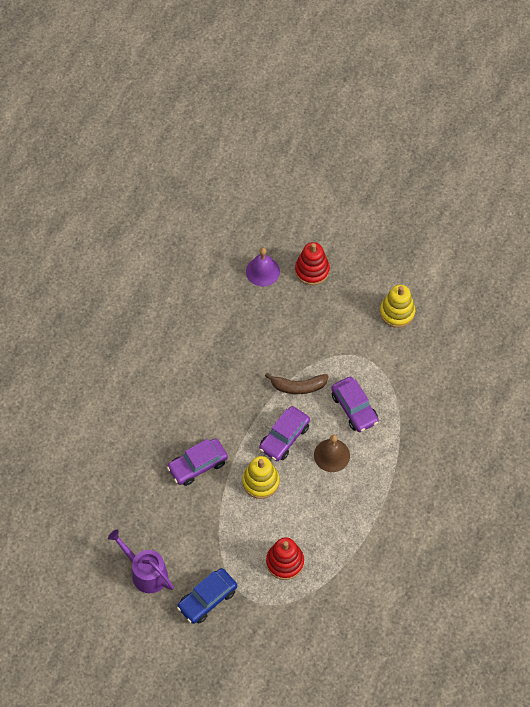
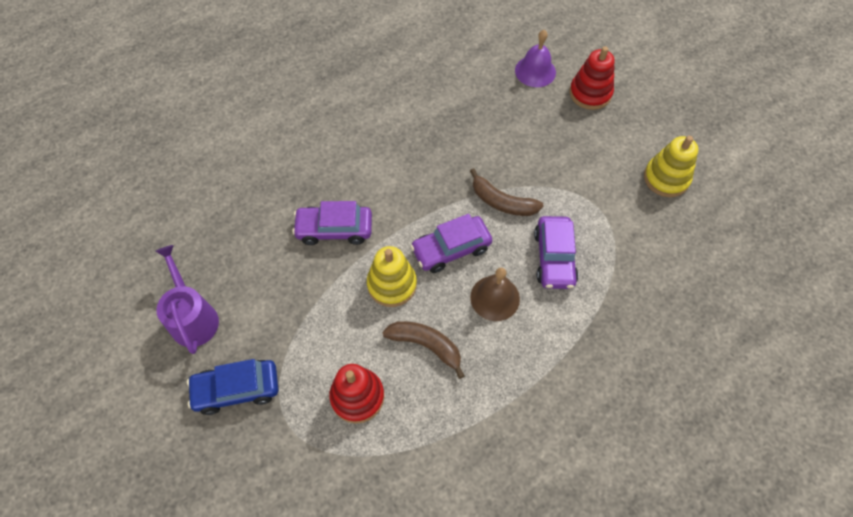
camera: 30 degrees right, 0 degrees up
(307, 508) = (426, 345): none -> brown banana

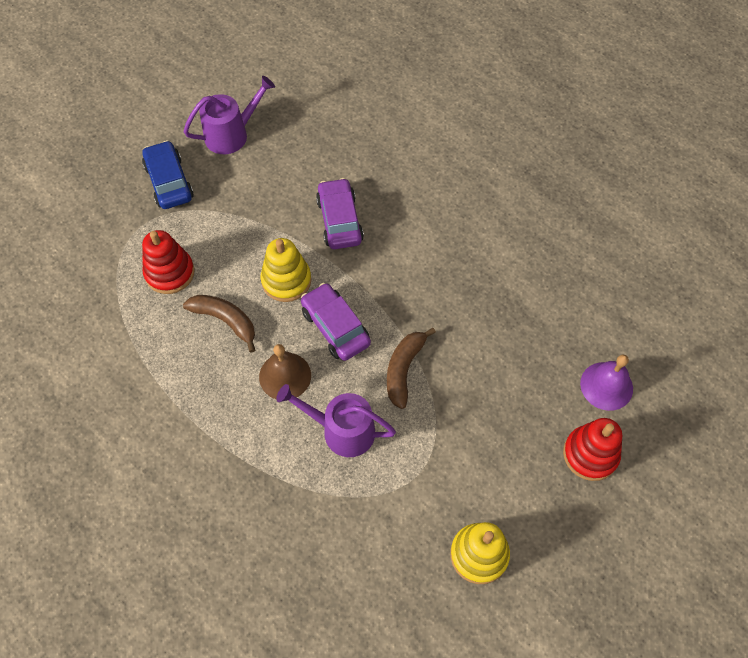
camera: 80 degrees right, 0 degrees up
(426, 345) = (225, 320): brown banana -> brown banana turned 75 degrees counterclockwise
(554, 258) = (342, 430): purple car -> purple watering can

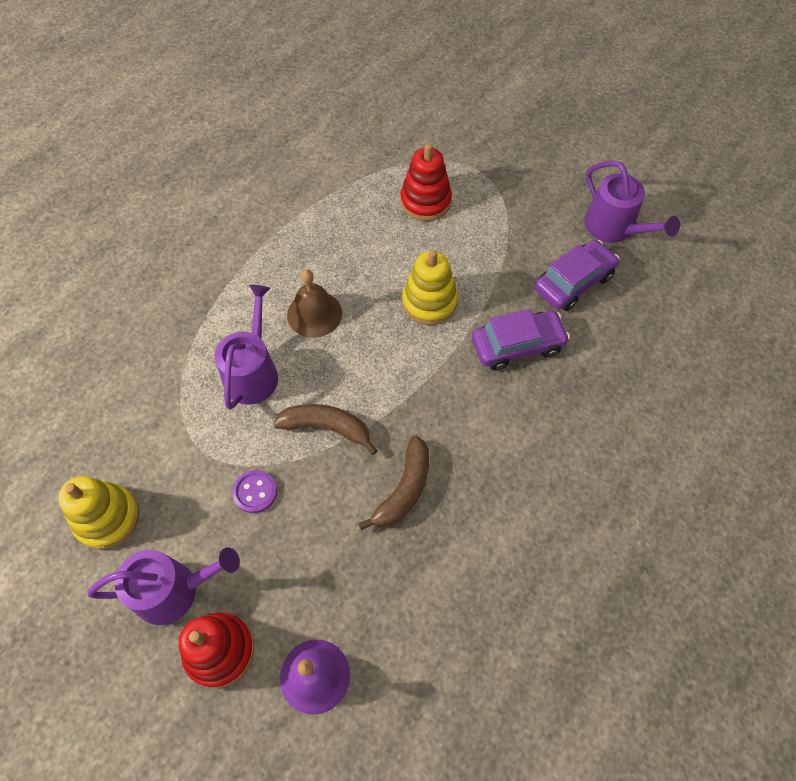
camera: 85 degrees right, 0 degrees up
(169, 182) = (536, 184): blue car -> none
(225, 320) = (375, 255): brown banana -> brown banana (404, 489)
(335, 327) = (375, 354): purple car -> purple car (573, 282)
(460, 428) = (255, 492): none -> purple button
(543, 492) = (174, 590): none -> purple watering can

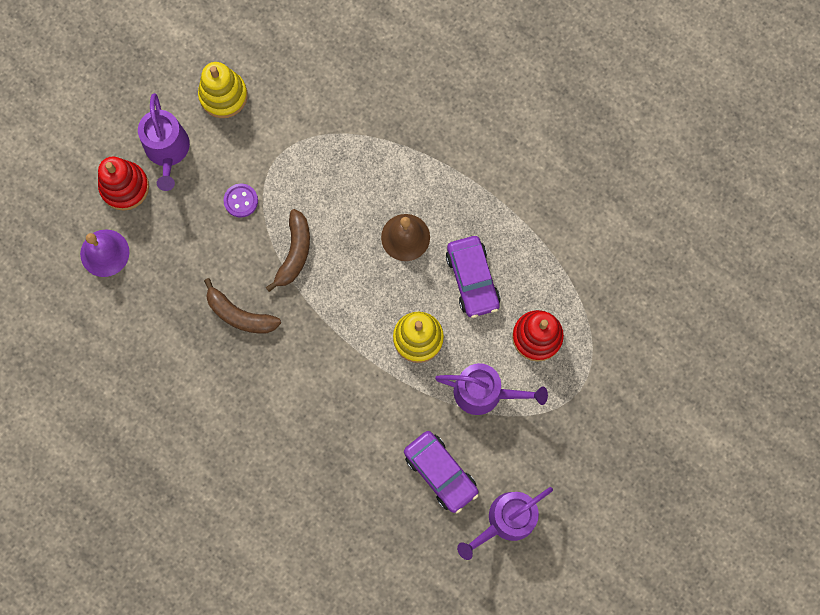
camera: 90 degrees right, 15 degrees up
(253, 372) = (347, 190): purple watering can -> purple watering can (484, 392)
(517, 345) = (372, 414): purple car -> purple car (472, 279)

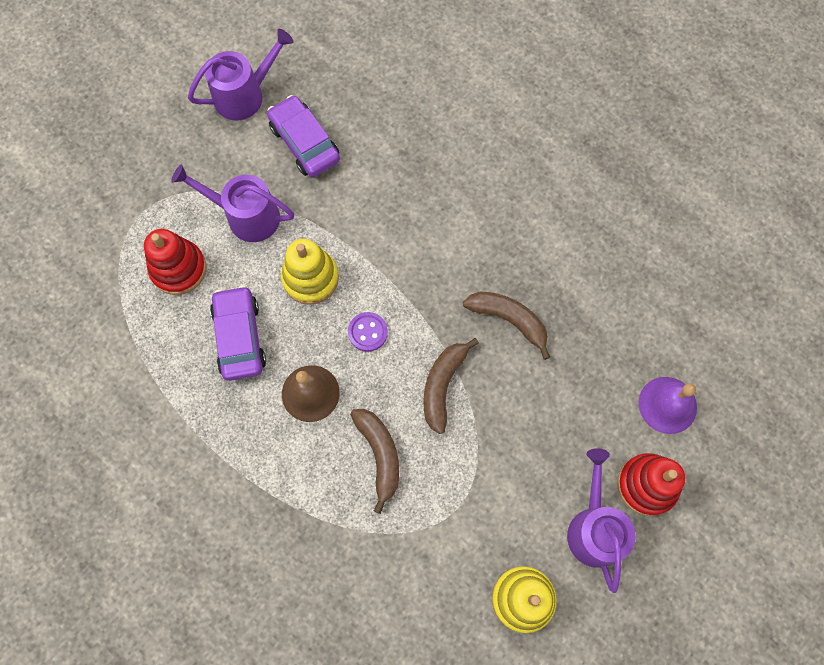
camera: 175 degrees left, 5 degrees down
(241, 201) = (504, 455): purple button -> purple button (368, 332)
(342, 192) = (380, 455): none -> brown banana

